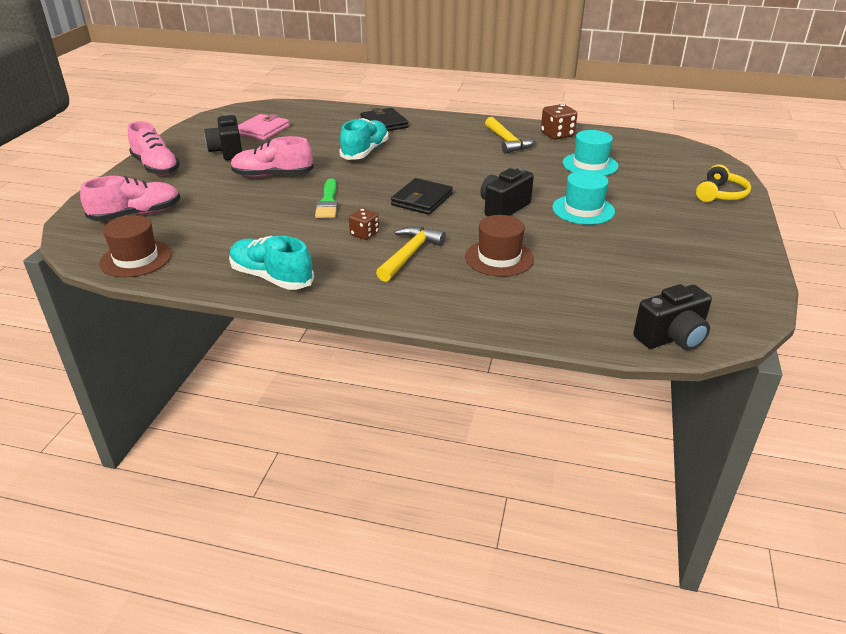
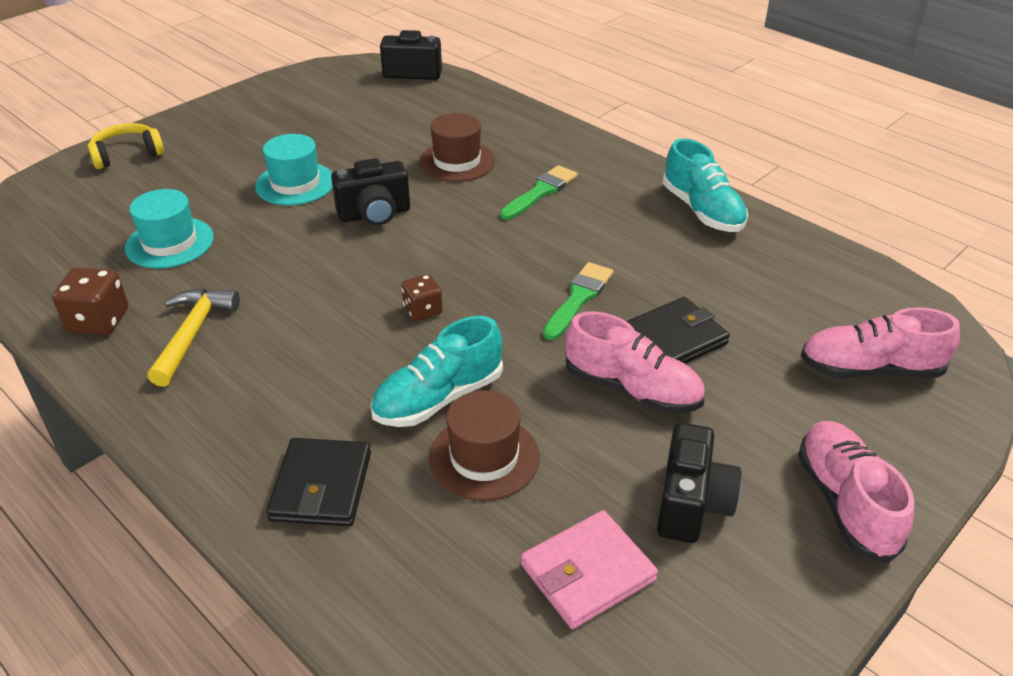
camera: 150 degrees left, 5 degrees up
(136, 259) = (861, 284): brown hat -> brown hat (484, 457)
(364, 234) = (568, 232): brown dice -> brown dice (423, 310)
(409, 254) = (540, 192): yellow hammer -> green brush
(422, 200) = (454, 259): black wallet -> black wallet (674, 338)

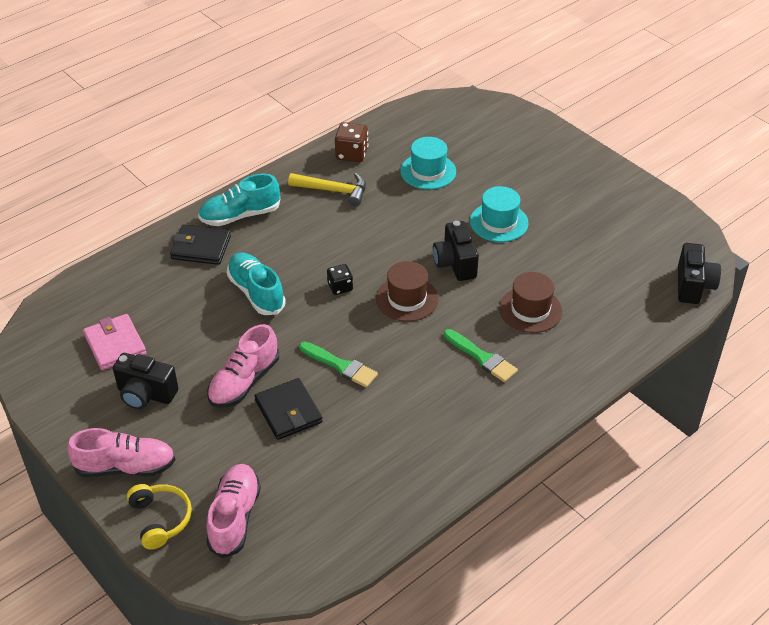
camera: 95 degrees right, 5 degrees up
(127, 154) = (541, 139): yellow headphones -> yellow headphones (160, 519)
(423, 310) = (340, 287): brown dice -> black dice
(484, 457) = (204, 310): brown hat -> brown hat (407, 299)
(702, 211) = (448, 459): turquoise shoe -> turquoise shoe (240, 215)

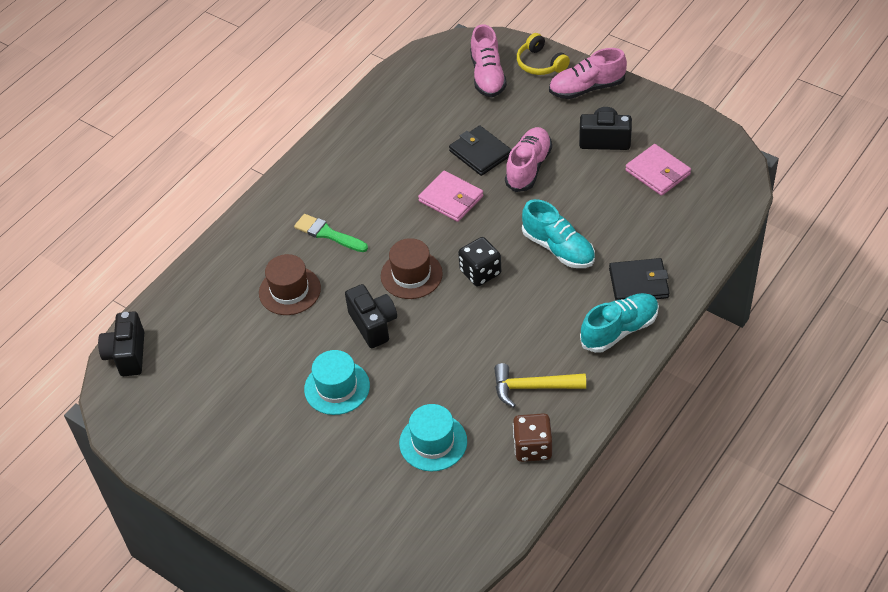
camera: 170 degrees right, 5 degrees up
(340, 287) = (480, 272): black dice -> black dice, size x1.52
(341, 366) = (451, 199): green brush -> pink wallet

